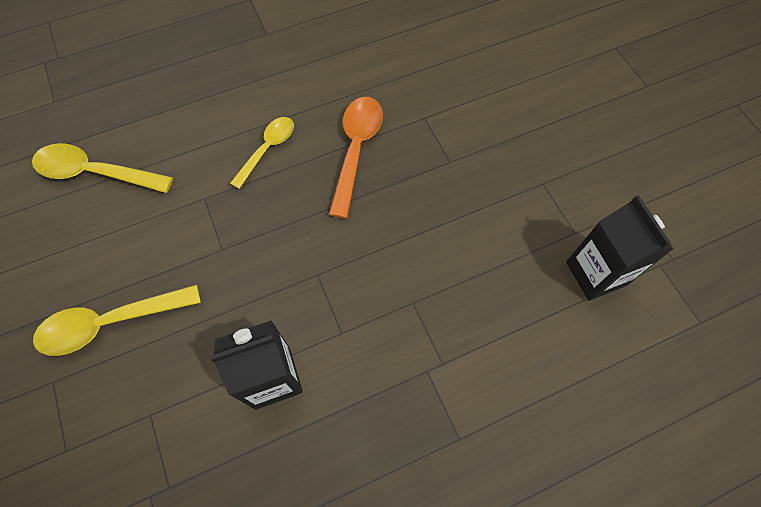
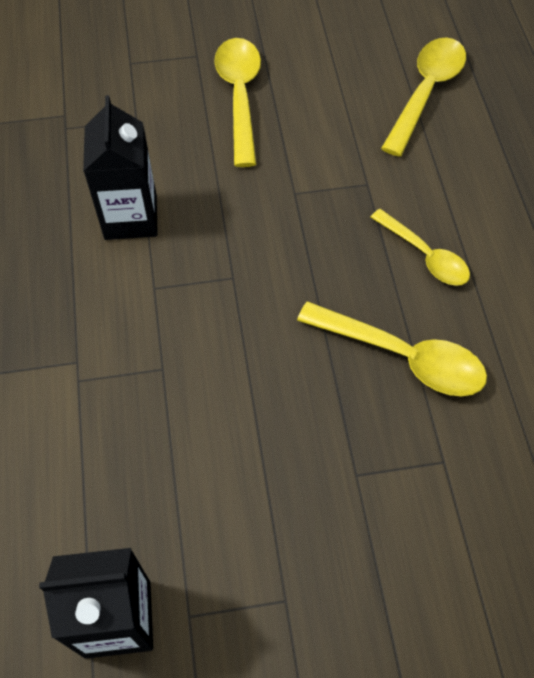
camera: 105 degrees right, 5 degrees down
(356, 150) = (402, 356): orange spoon -> yellow spoon

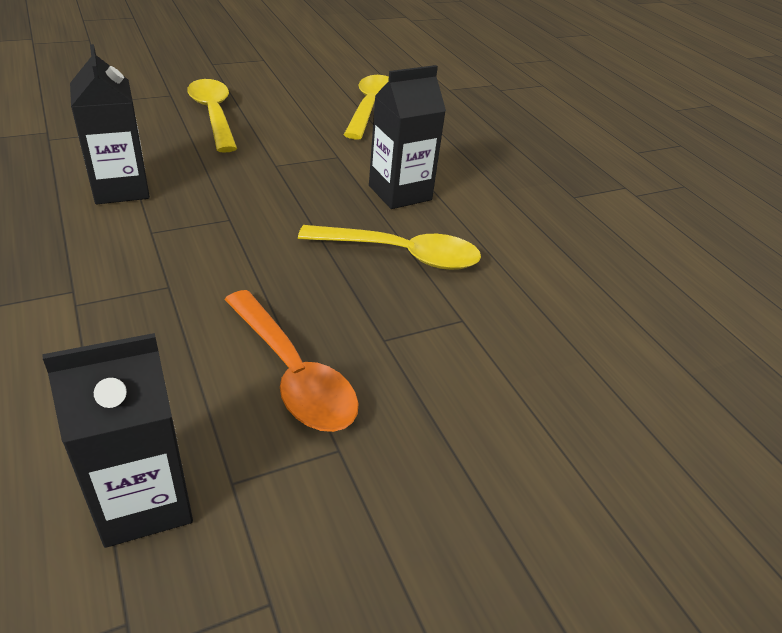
camera: 20 degrees left, 20 degrees down
(260, 503) = (293, 374): none -> orange spoon
(425, 255) = (400, 193): yellow spoon -> black carton

